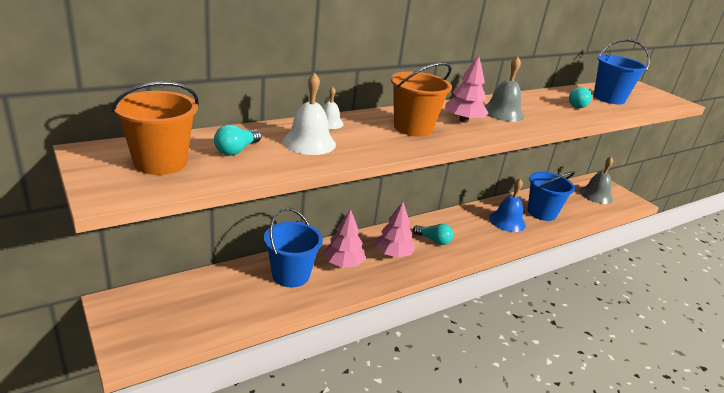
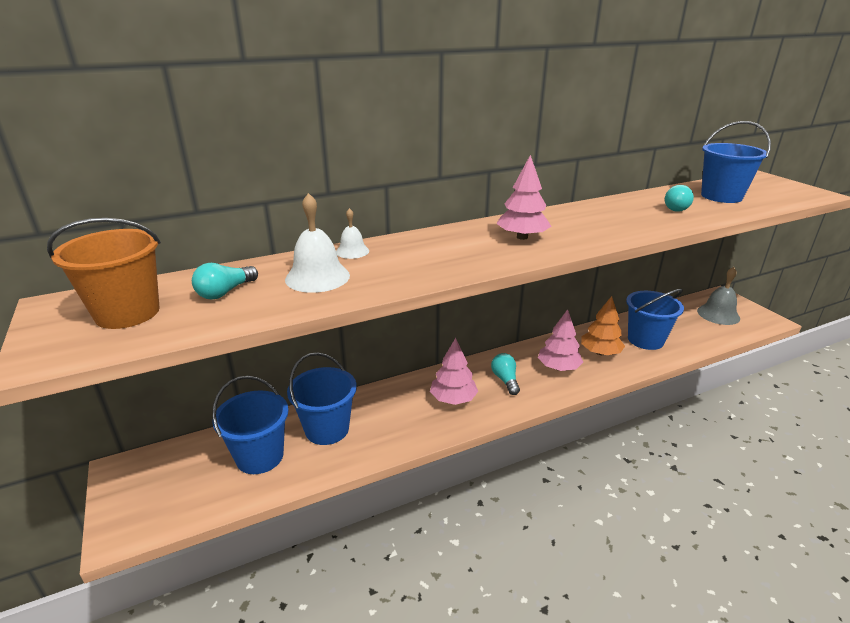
camera: 10 degrees right, 0 degrees up
(237, 295) = (260, 456): none -> blue bucket
(343, 263) = (391, 413): pink tree -> pink tree (558, 367)
(413, 128) = (454, 250): orange bucket -> none
(433, 240) = (505, 380): turquoise light bulb -> turquoise light bulb turned 135 degrees counterclockwise
(502, 112) = (576, 224): grey bell -> none
(507, 221) = (600, 352): blue bell -> orange tree

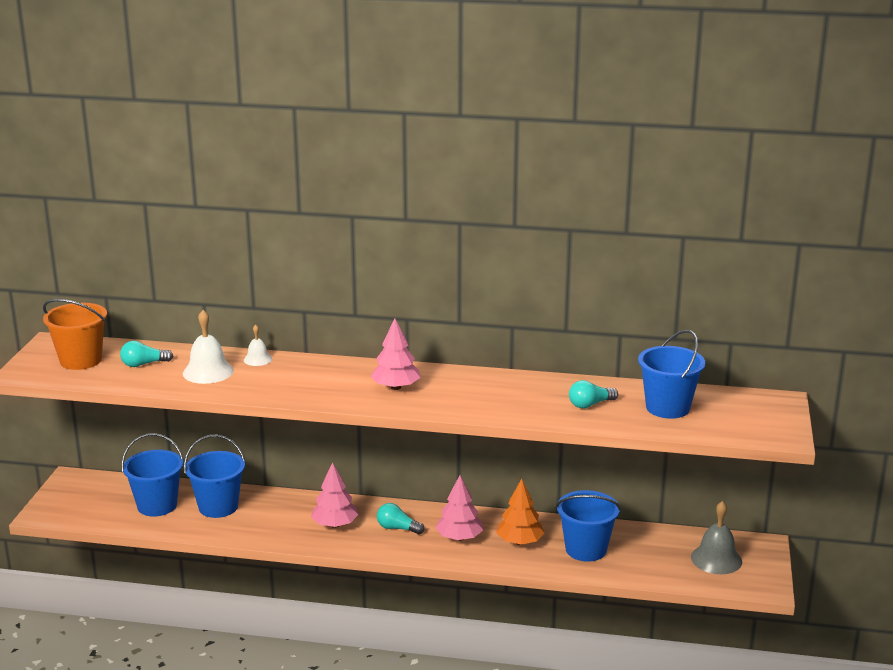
camera: 35 degrees right, 5 degrees down
(505, 380) = (397, 528): turquoise light bulb -> turquoise light bulb turned 90 degrees counterclockwise

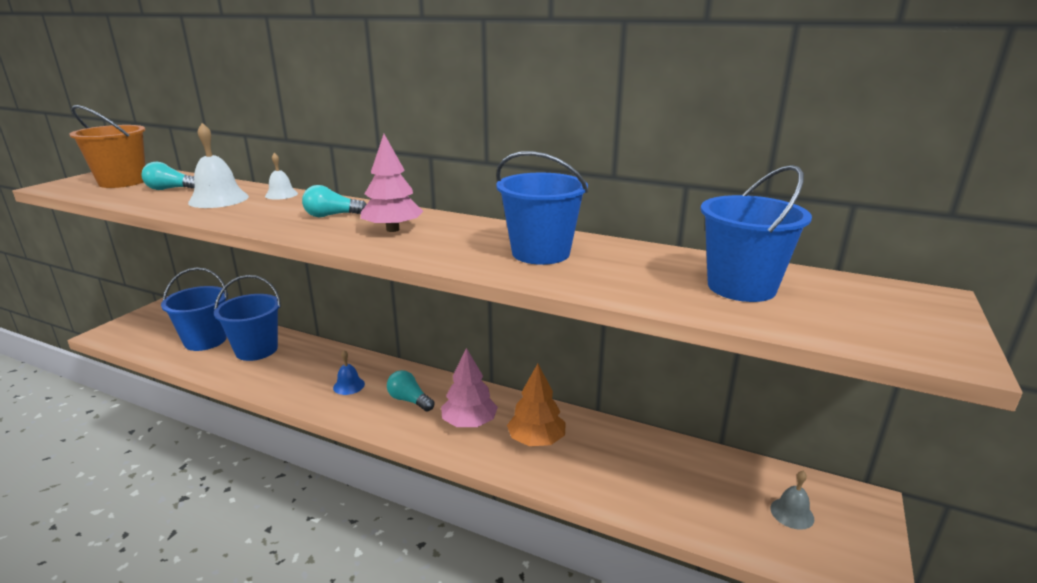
camera: 15 degrees right, 0 degrees up
(335, 524) = (349, 385): pink tree -> blue bell
(586, 549) = (614, 465): blue bucket -> blue bucket (540, 253)
(590, 404) = (626, 271): turquoise light bulb -> turquoise light bulb (332, 216)
(716, 559) = (792, 513): grey bell -> grey bell, size x0.58

